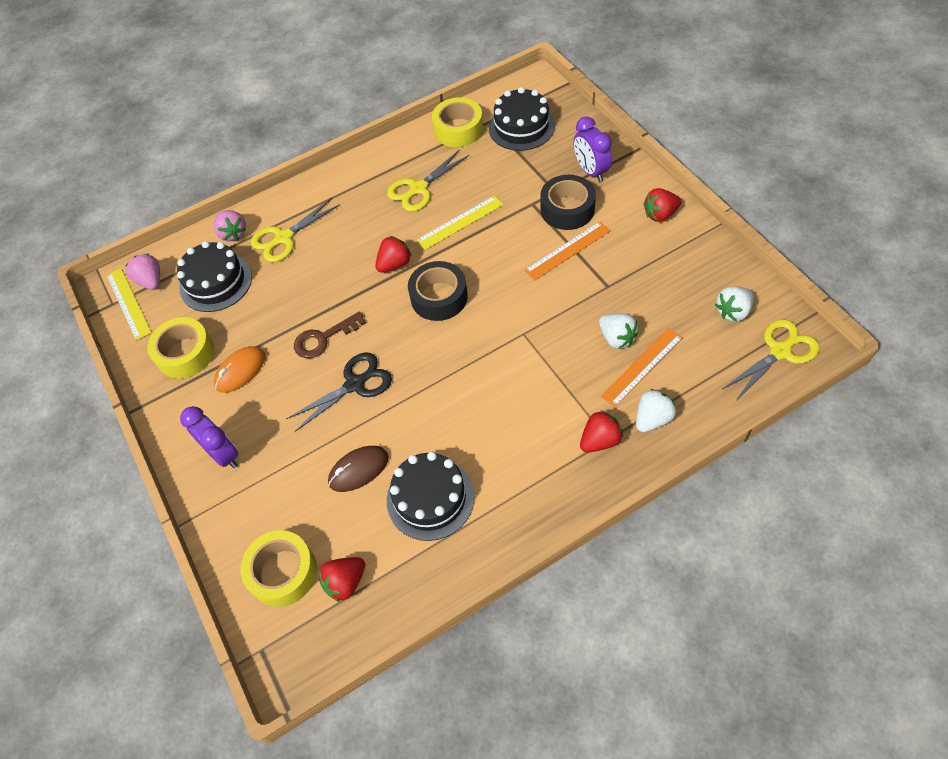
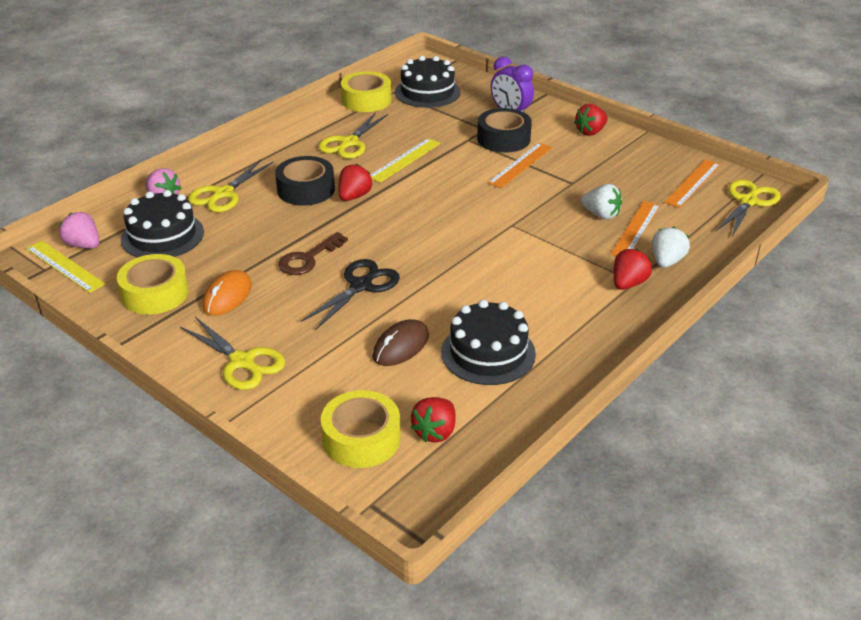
camera: 25 degrees left, 20 degrees down
(223, 454) = (242, 362): purple clock -> yellow scissors
(439, 297) = (413, 212): black tape -> black tape (306, 190)
(733, 311) = (693, 183): white strawberry -> orange ruler

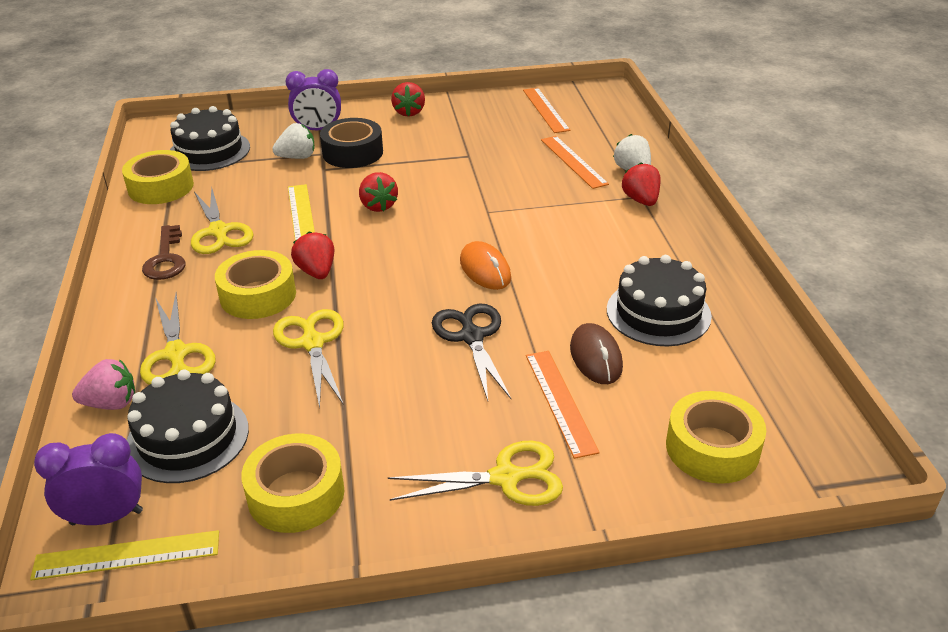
camera: 50 degrees left, 0 degrees up
(83, 245) = (107, 517): pink strawberry -> purple clock
(227, 296) = (375, 437): orange mouse -> orange mouse (485, 269)
(306, 190) = (258, 295): black tape -> yellow tape
(308, 259) = (382, 349): brown key -> brown key (166, 259)
(435, 432) = (742, 396): red strawberry -> red strawberry (378, 206)
(520, 165) = (405, 164): orange ruler -> orange ruler (560, 402)
(601, 215) = (532, 165): white strawberry -> white strawberry (297, 157)
(748, 202) = (600, 103): yellow scissors -> yellow scissors (312, 343)

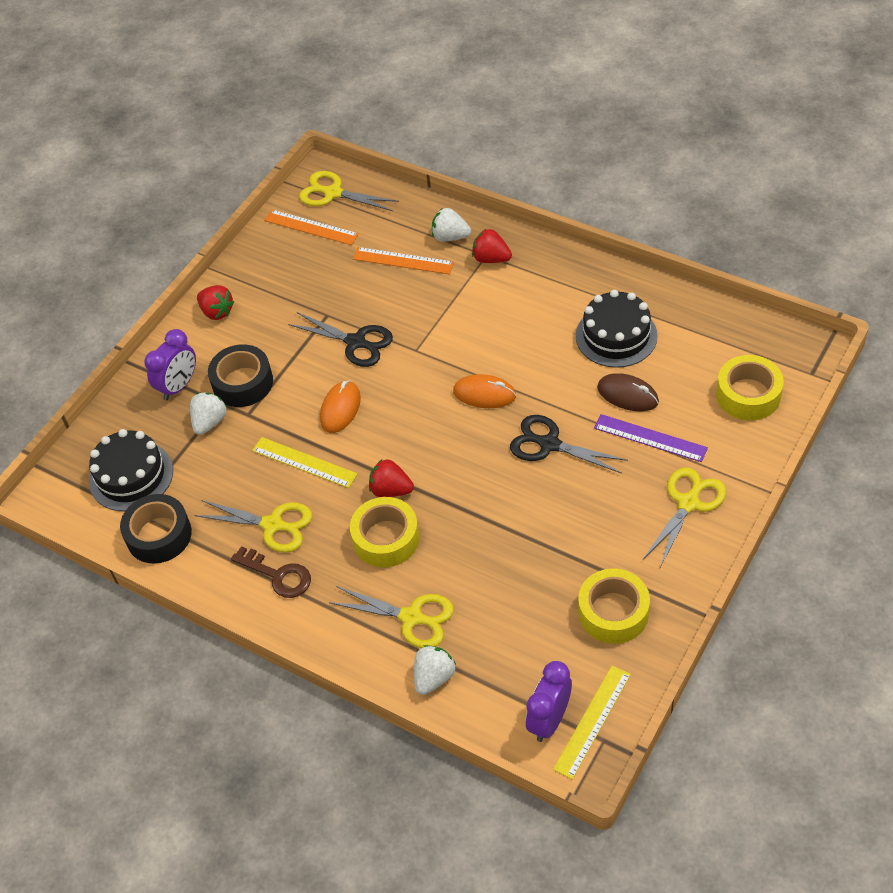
camera: 45 degrees left, 15 degrees up
(111, 403) = (434, 677): pink strawberry -> white strawberry
(161, 187) = (159, 535): yellow tape -> black tape
(188, 437) = (510, 647): black cake -> none
(312, 343) = (474, 533): yellow scissors -> yellow scissors (333, 193)
(378, 206) = (340, 409): red strawberry -> orange mouse
(457, 180) = (355, 342): none -> black scissors
(560, 402) = (650, 438): orange ruler -> purple ruler

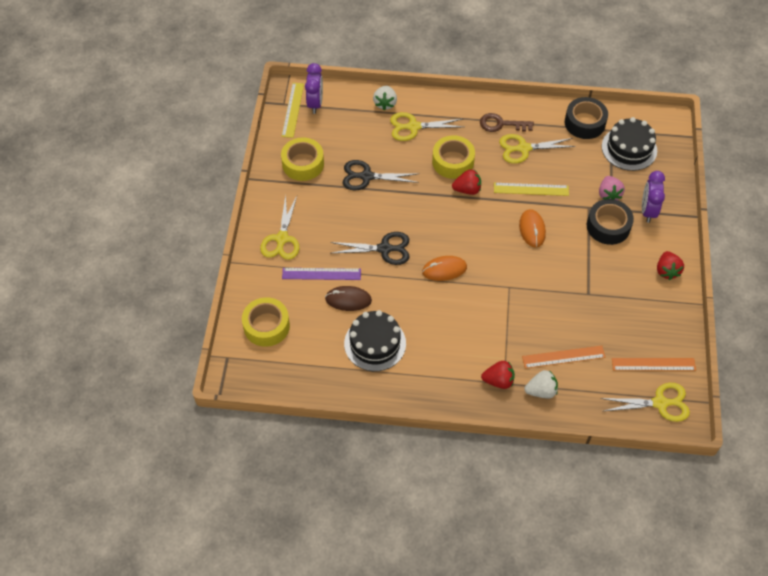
camera: 150 degrees right, 5 degrees up
(209, 422) = (608, 194): white strawberry -> pink strawberry
(217, 312) = (666, 271): red strawberry -> red strawberry turned 105 degrees counterclockwise
(355, 342) = (554, 279): black scissors -> black scissors (366, 176)

